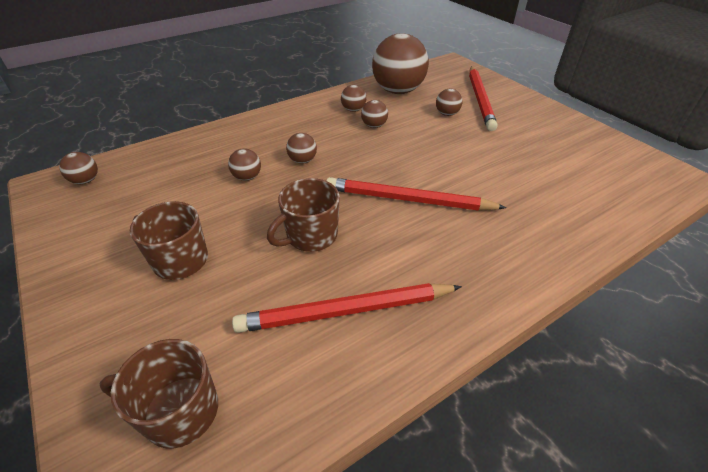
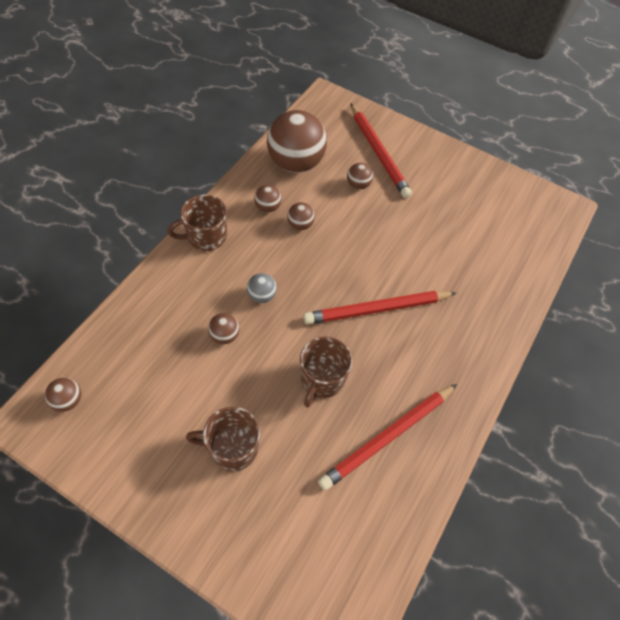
camera: 30 degrees left, 15 degrees up
(179, 411) = (326, 561): brown mug -> brown mug (206, 237)
(302, 160) = (262, 296): brown ball -> grey ball

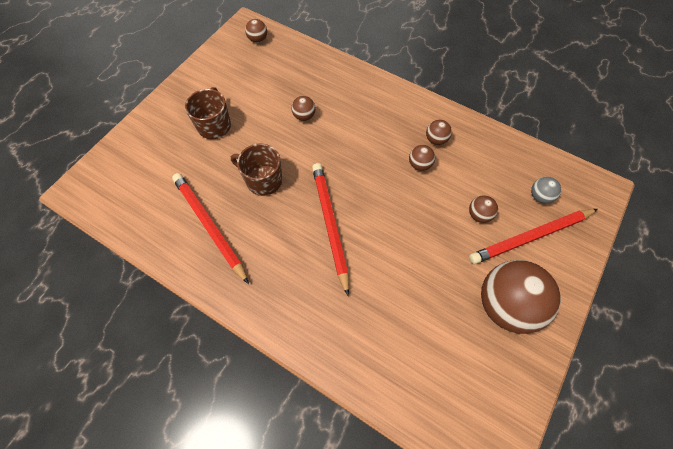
camera: 95 degrees right, 5 degrees up
(206, 237) = (397, 99): brown mug -> none
(262, 296) = (341, 138): grey ball -> grey ball (540, 196)
(296, 163) = (495, 160): brown ball -> brown ball (505, 305)

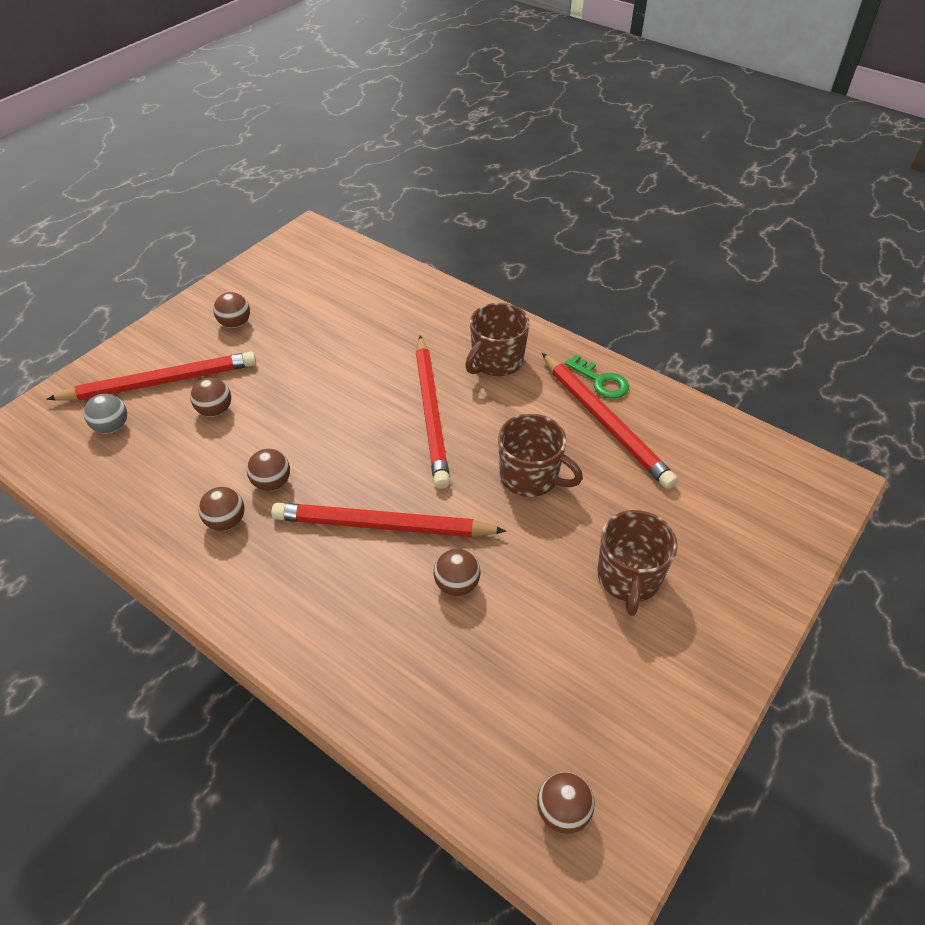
camera: 175 degrees left, 15 degrees down
(206, 265) = (601, 381): none -> green key
(285, 279) = (496, 361): none -> brown mug
(348, 144) = (383, 525): none -> red pencil
(505, 305) = (235, 324): brown ball -> brown ball, size x0.44

